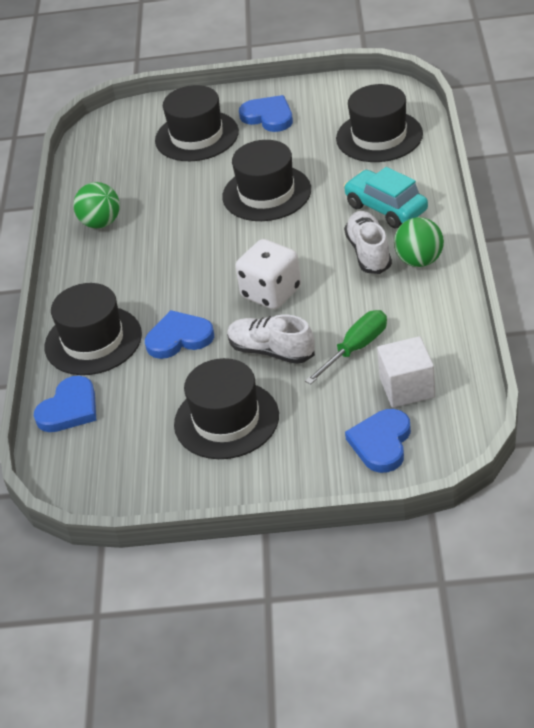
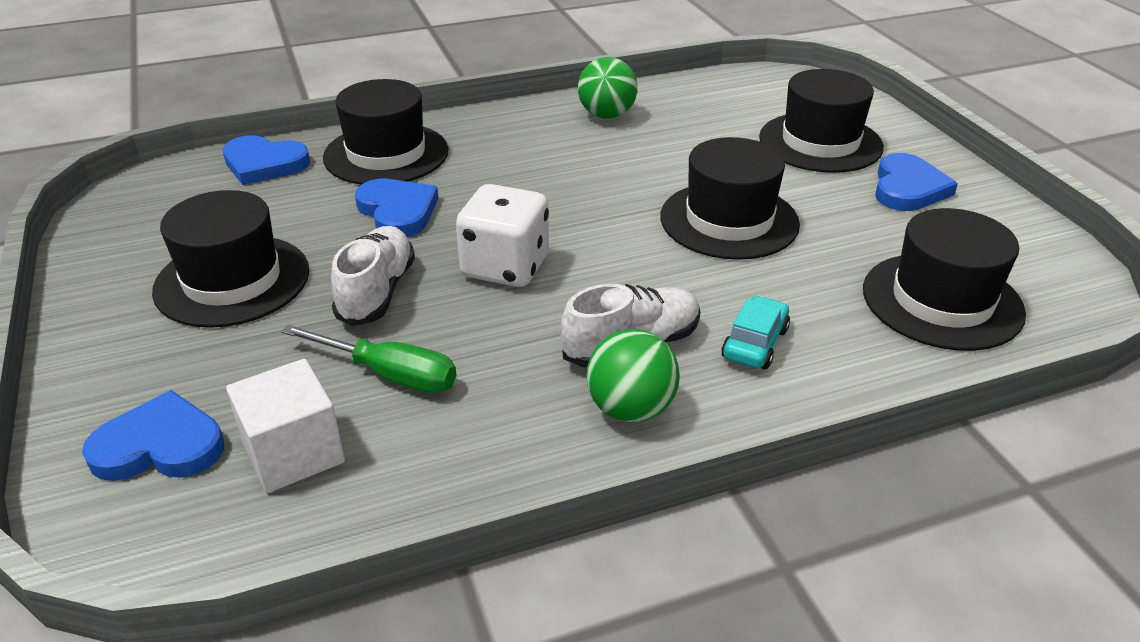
camera: 65 degrees right, 5 degrees down
(386, 208) = (754, 343): turquoise car -> turquoise car, size x0.63

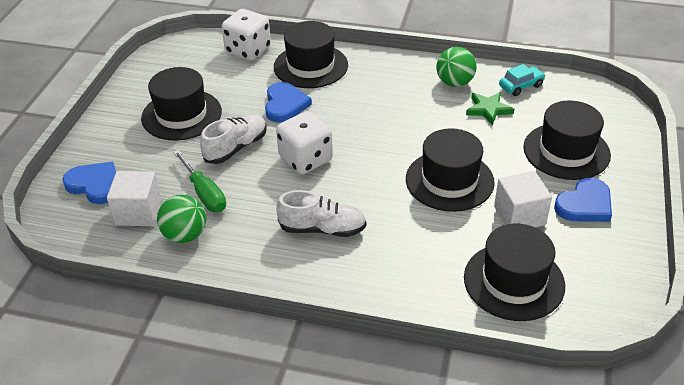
camera: 35 degrees right, 5 degrees up
(264, 164) = (248, 50): blue heart -> white dice
(630, 409) = (289, 260): green ball -> green ball (185, 235)
(681, 130) = (488, 109): none -> green star
(754, 343) = (383, 256): turquoise car -> turquoise car (521, 86)
(856, 227) = (519, 215): none -> white cube

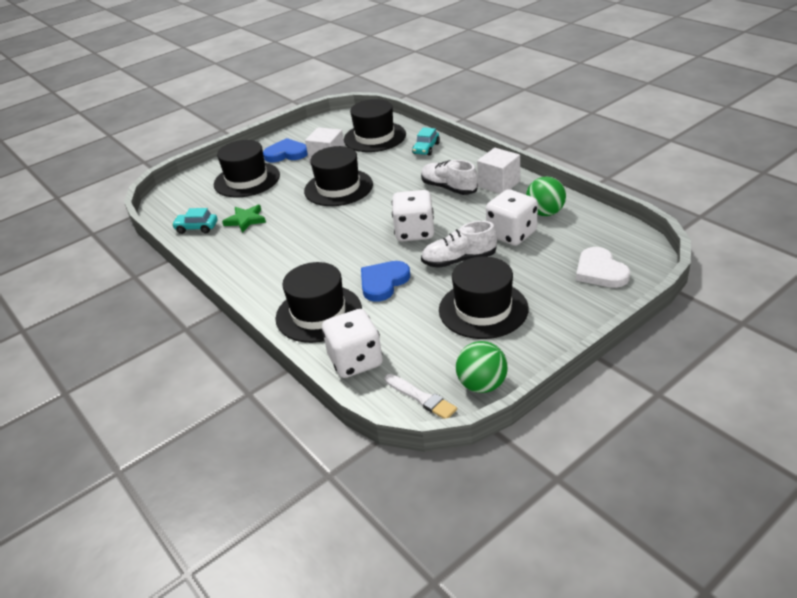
camera: 140 degrees left, 5 degrees down
(95, 185) = (600, 271): blue heart -> white heart
(138, 212) = (572, 238): white cube -> white cube (499, 184)
(183, 49) = (421, 398): none -> white brush
(204, 193) = (511, 234): green screwdriver -> white dice
(417, 286) = (426, 148): none -> turquoise car
(454, 83) = (233, 249): green ball -> green ball (482, 385)

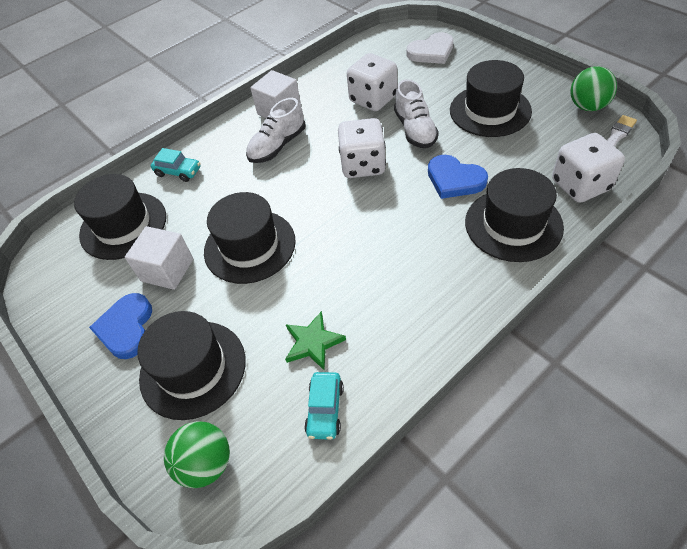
camera: 90 degrees left, 15 degrees up
(545, 213) = (339, 81): green ball -> green ball (206, 463)

